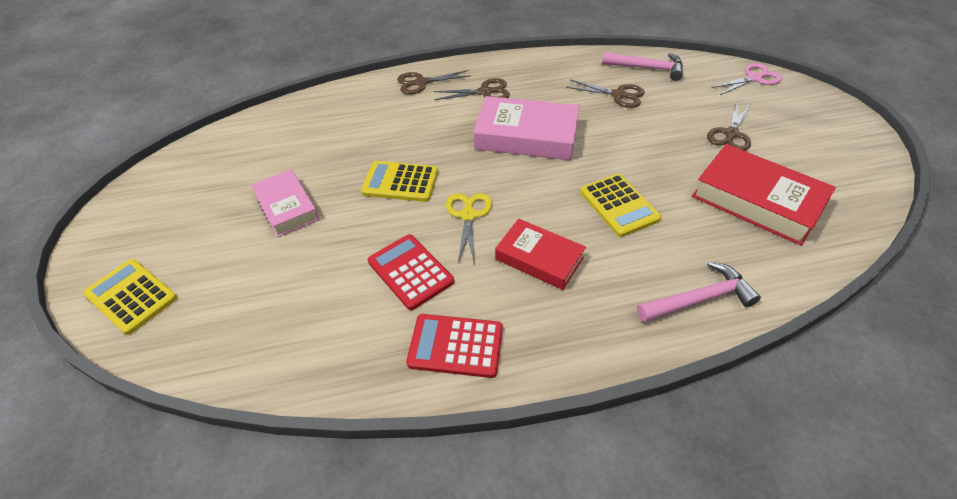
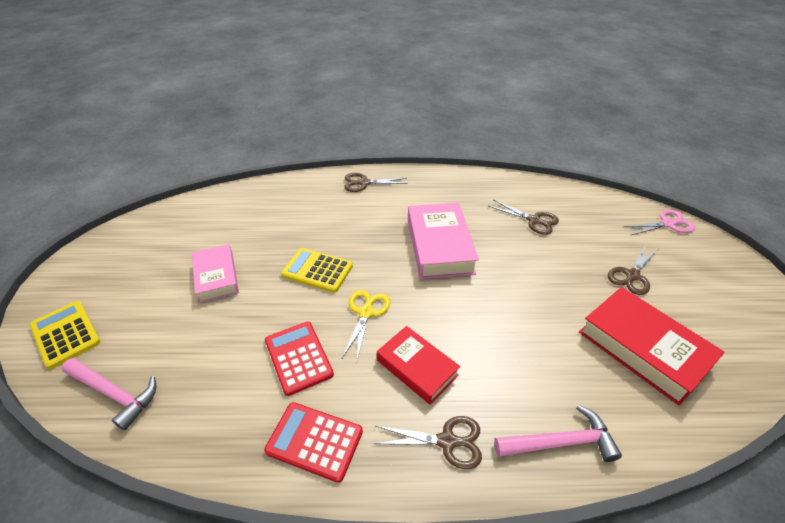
camera: 10 degrees right, 5 degrees down
(485, 92) = (416, 199): brown scissors -> brown scissors (447, 441)
(526, 136) = (439, 246): pink book -> pink book turned 60 degrees clockwise
(619, 205) = (506, 328): yellow calculator -> none
(647, 68) = (567, 199): pink hammer -> pink hammer (114, 393)

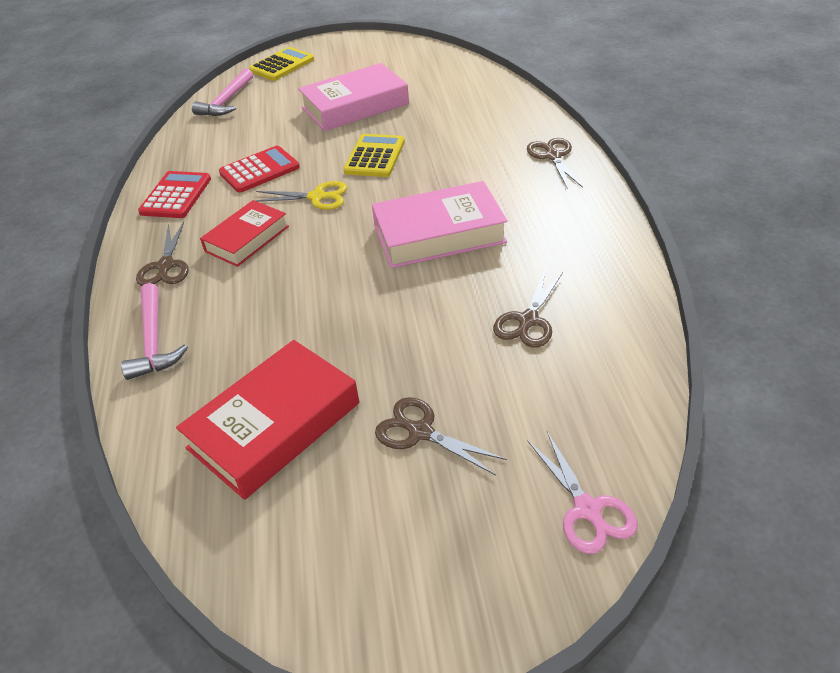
camera: 85 degrees right, 0 degrees up
(216, 277) = (355, 106): pink book -> pink book, size x1.55

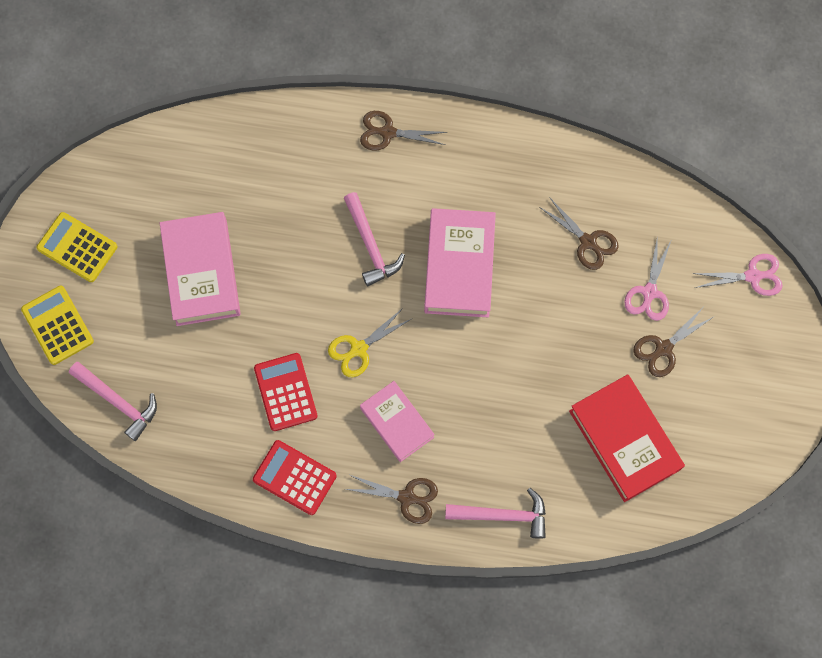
camera: 75 degrees left, 30 degrees up
(247, 239) = (397, 422): red book -> pink book
(317, 197) = (358, 349): yellow scissors -> yellow scissors turned 150 degrees counterclockwise
(375, 156) = (313, 281): yellow calculator -> yellow calculator (77, 247)
(429, 176) = (370, 245): none -> pink hammer
(493, 395) = (649, 292): none -> pink scissors

